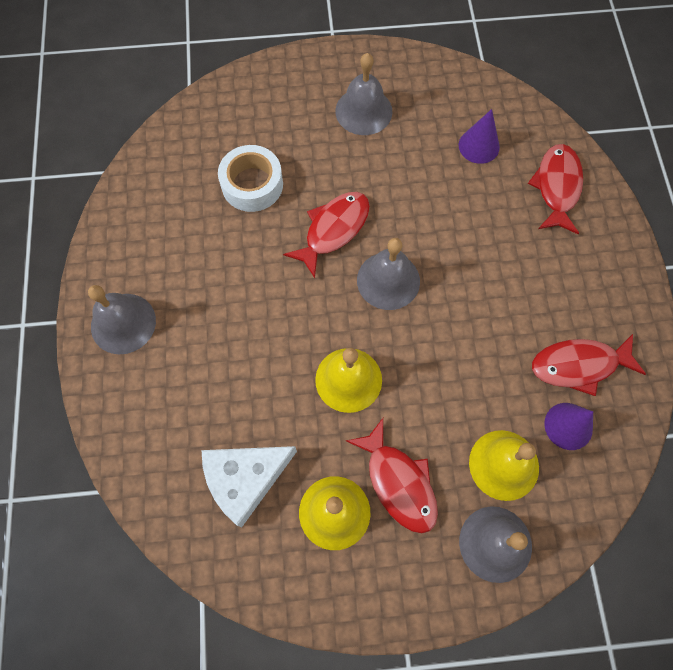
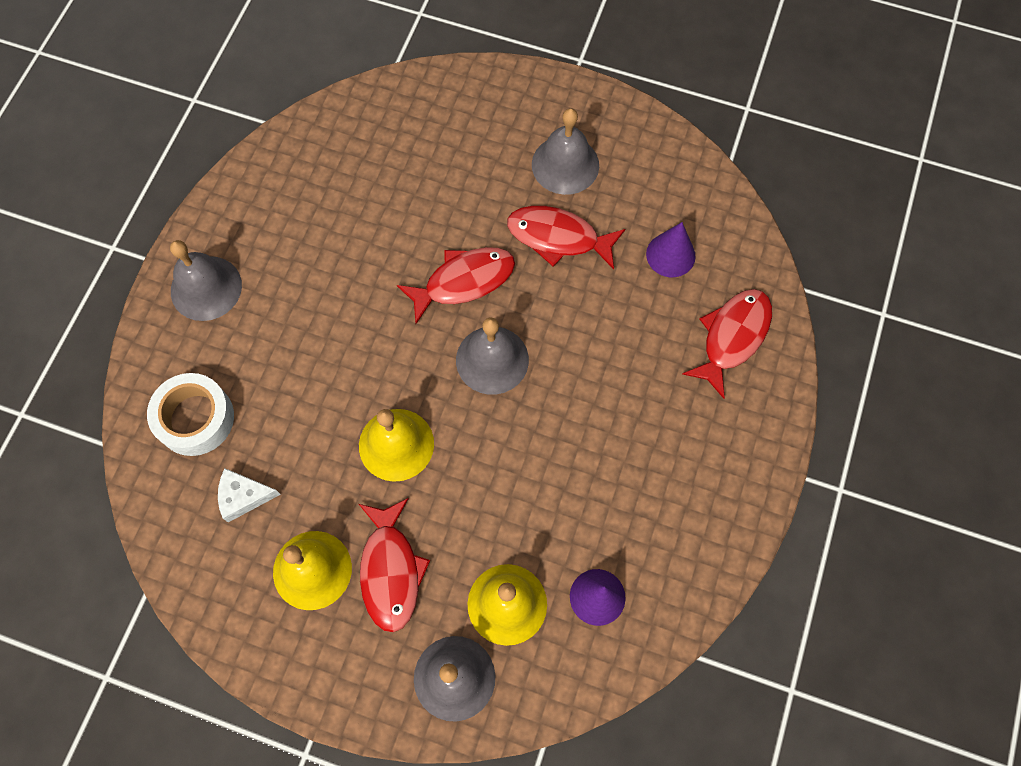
camera: 25 degrees right, 0 degrees up
(245, 479) = (243, 496): white cheese -> white cheese, size x0.58
(252, 184) = (405, 197): white tape -> white tape (195, 418)
(579, 365) = (645, 540): red fish -> red fish (558, 238)

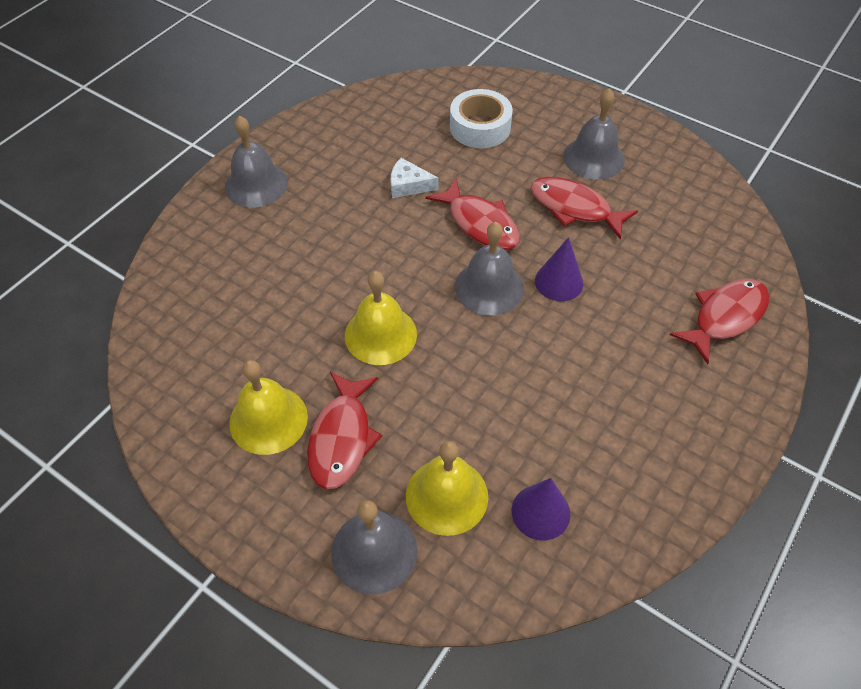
camera: 15 degrees right, 15 degrees down
(195, 418) = (210, 276): white tape -> white tape (480, 127)
(243, 496) = (228, 345): white cheese -> white cheese (408, 185)
(463, 281) = (480, 223): red fish -> red fish turned 60 degrees clockwise
(670, 255) = (677, 241): purple cone -> purple cone (559, 282)

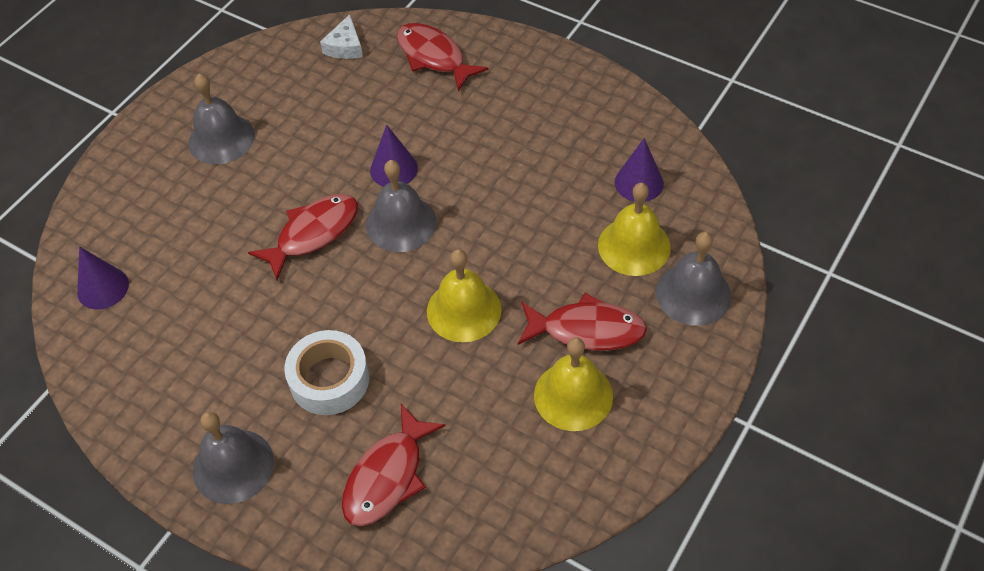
camera: 90 degrees left, 0 degrees up
(408, 185) = (248, 302): white cheese -> white cheese (345, 47)
(433, 102) = (103, 288): none -> purple cone
(480, 127) = (157, 239): white tape -> white tape (329, 379)
(574, 208) = (295, 156): red fish -> red fish (388, 476)

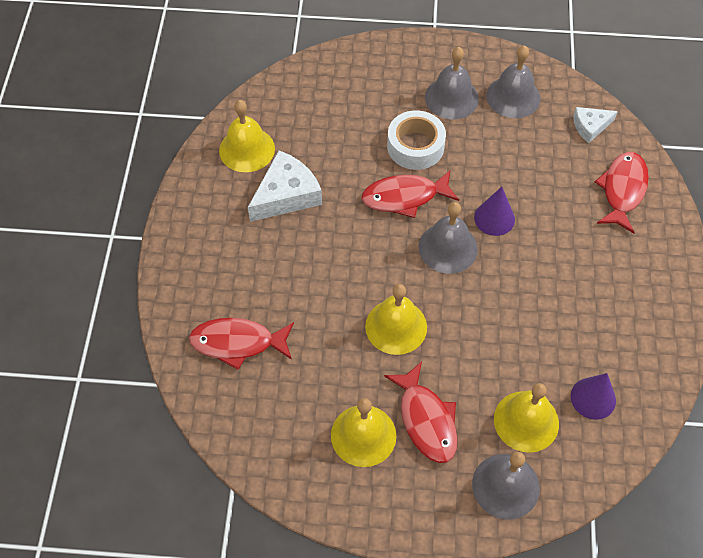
camera: 60 degrees right, 5 degrees up
(103, 288) = (291, 102): purple cone -> none
(132, 360) = (247, 149): none -> yellow bell
(226, 345) = (286, 195): none -> white cheese
(233, 466) = (201, 248): grey bell -> grey bell (513, 97)
(313, 234) = (405, 197): red fish -> red fish turned 150 degrees clockwise
(329, 379) = (293, 269): white tape -> white tape (415, 146)

